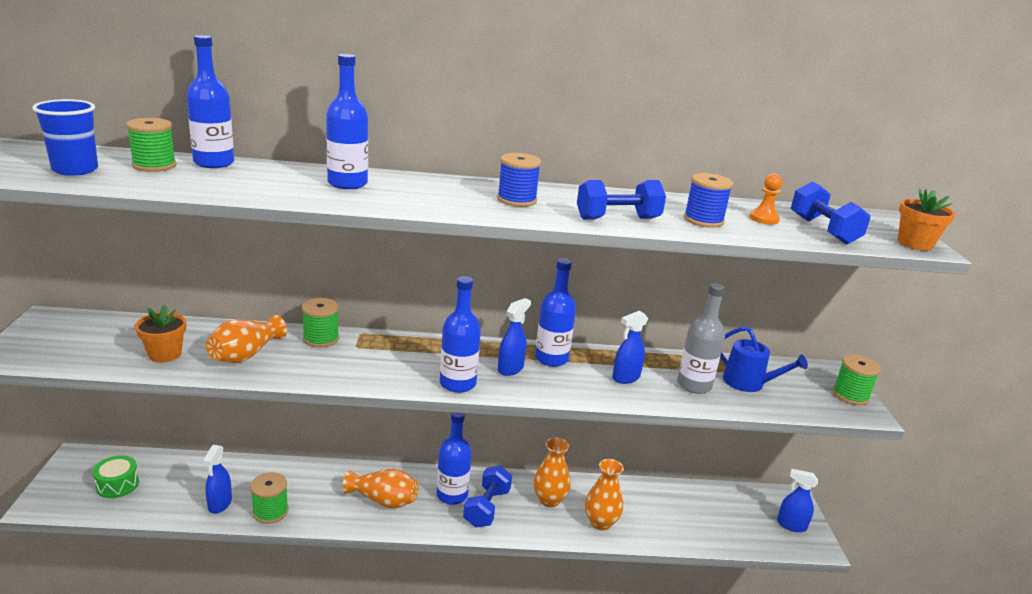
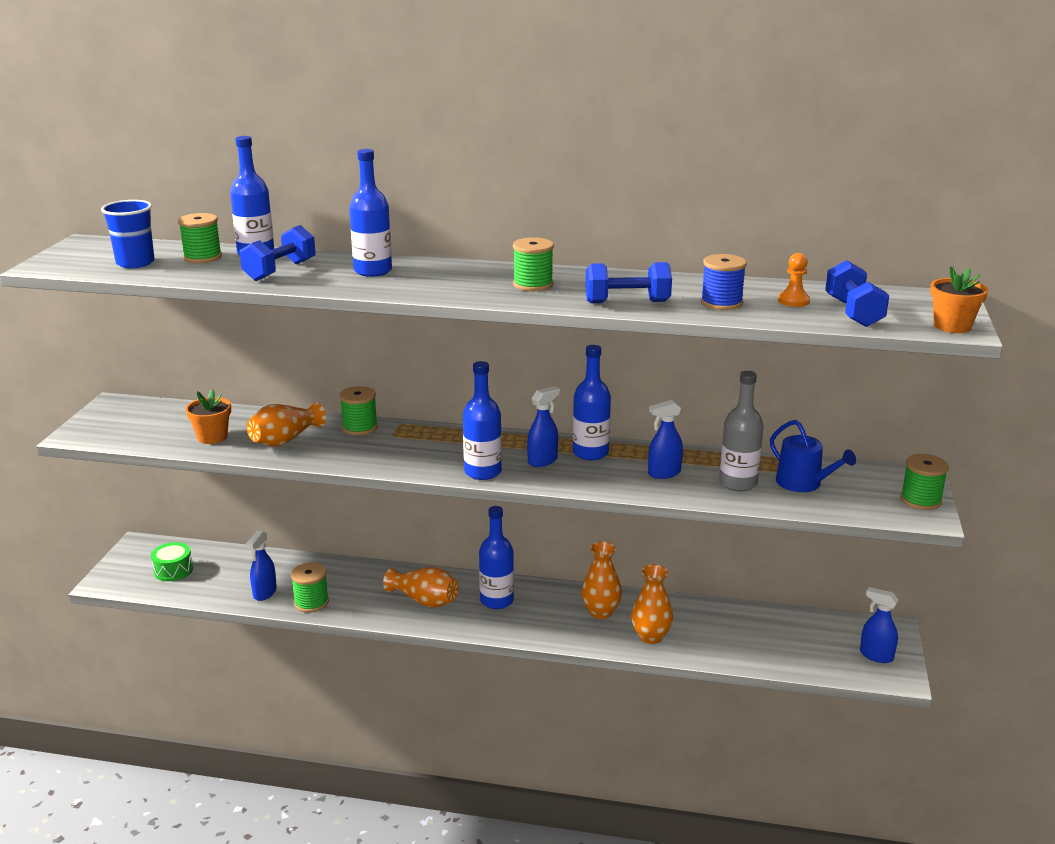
camera: 15 degrees right, 0 degrees up
(487, 508) = (530, 614): blue dumbbell -> blue dumbbell (280, 271)
(516, 200) = (533, 284): blue spool -> green spool

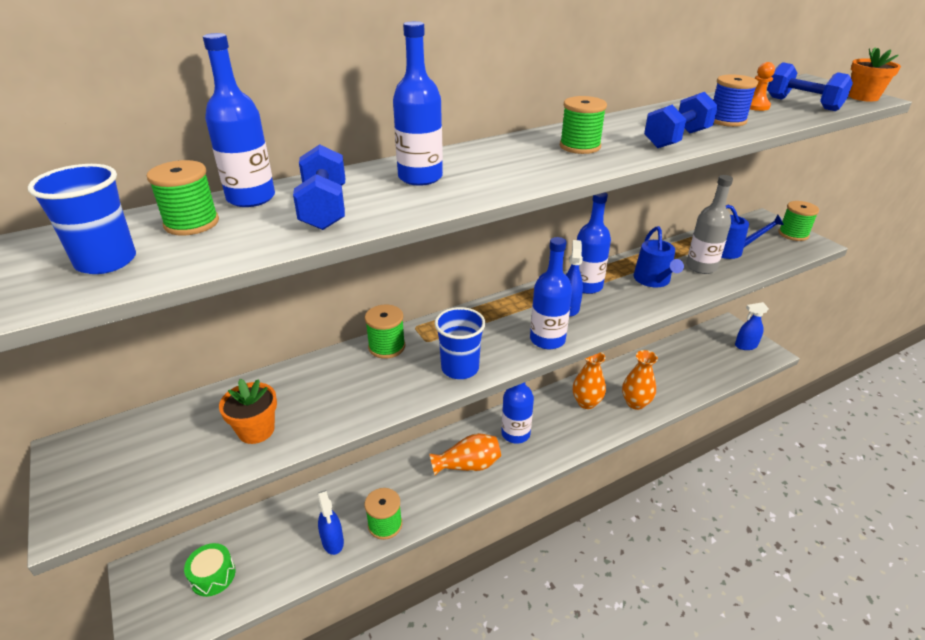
camera: 40 degrees left, 10 degrees up
(285, 440) = (338, 394): orange vase -> none
(386, 460) = (460, 368): none -> blue cup
(664, 473) = (653, 280): blue spray bottle -> blue watering can

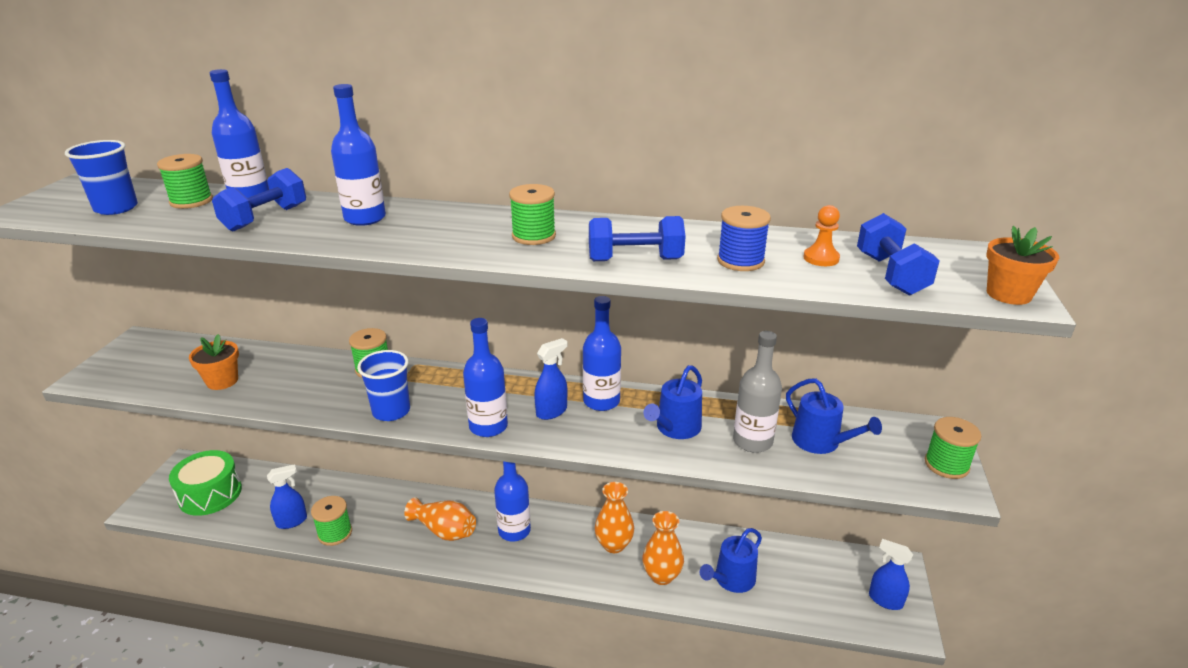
camera: 40 degrees right, 5 degrees down
(213, 576) = (210, 494): green drum -> green drum, size x1.61
(333, 542) = (292, 521): blue spray bottle -> blue spray bottle turned 135 degrees counterclockwise
(671, 381) = (731, 579): none -> blue watering can

